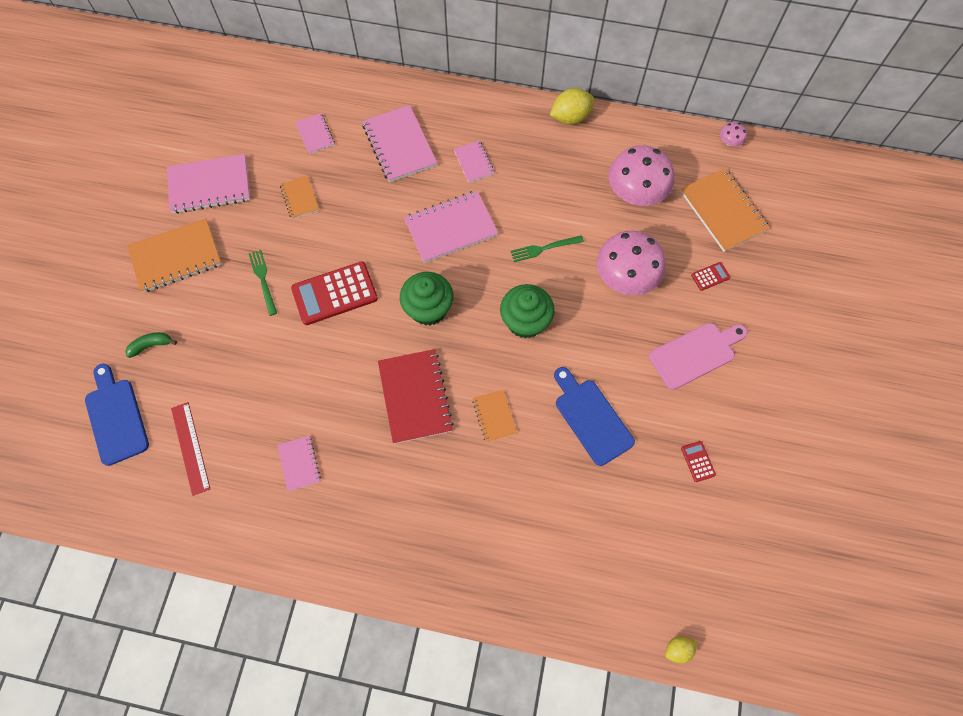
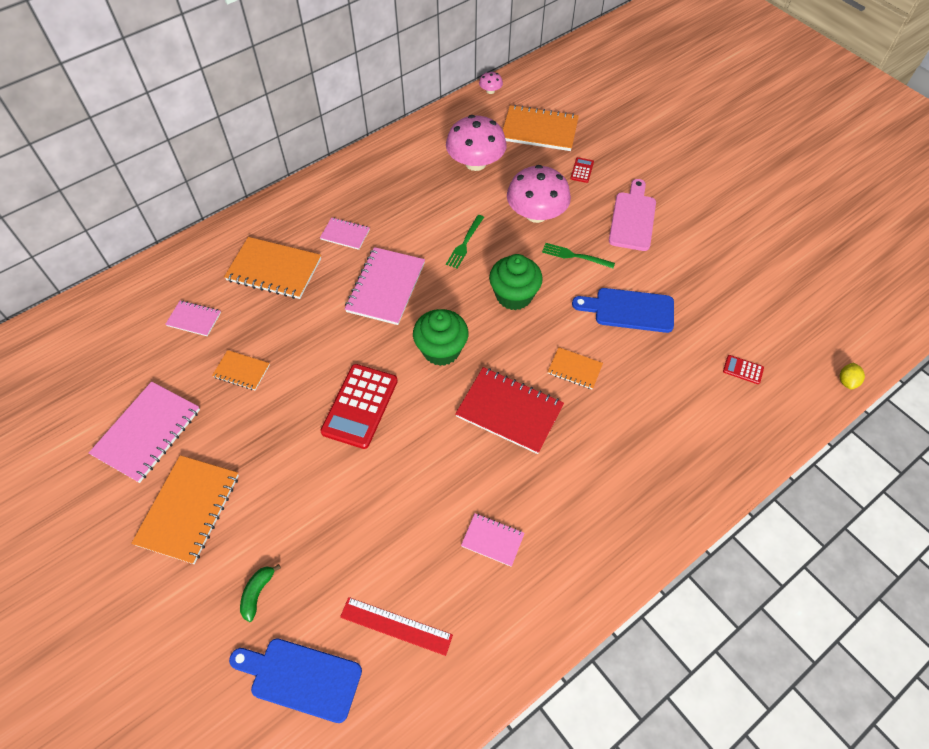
camera: 50 degrees left, 10 degrees down
(263, 279) = (289, 452): green fork -> green fork (574, 256)
(399, 145) = (274, 270): pink notebook -> orange notebook
(570, 117) = (374, 155): yellow lemon -> none
(697, 461) = (715, 273): red calculator -> red calculator (743, 370)

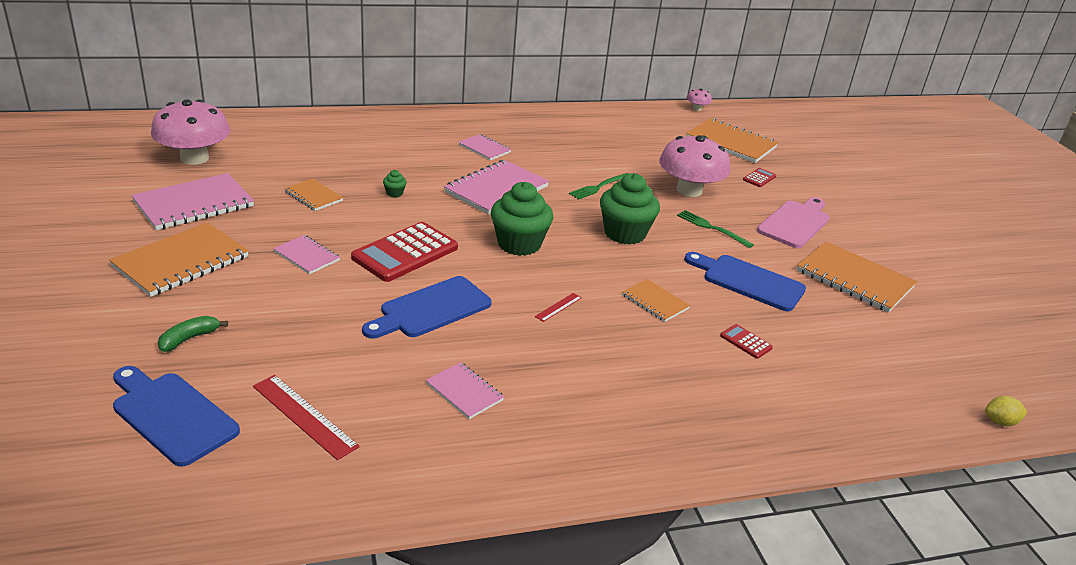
camera: 20 degrees right, 25 degrees down
(194, 319) = (301, 155): pink notebook -> pink notebook (306, 256)
(274, 270) = (400, 149): orange notebook -> orange notebook (854, 279)
(306, 333) = (394, 193): none -> green cupcake
(418, 463) = (431, 309): none -> blue cutting board
(475, 163) = (649, 144): pink mushroom -> pink mushroom (194, 158)
(509, 411) = (558, 307): red notebook -> red ruler
(743, 370) = (862, 367): red calculator -> red calculator (745, 342)
(847, 381) = (1000, 422): yellow lemon -> yellow lemon turned 45 degrees clockwise

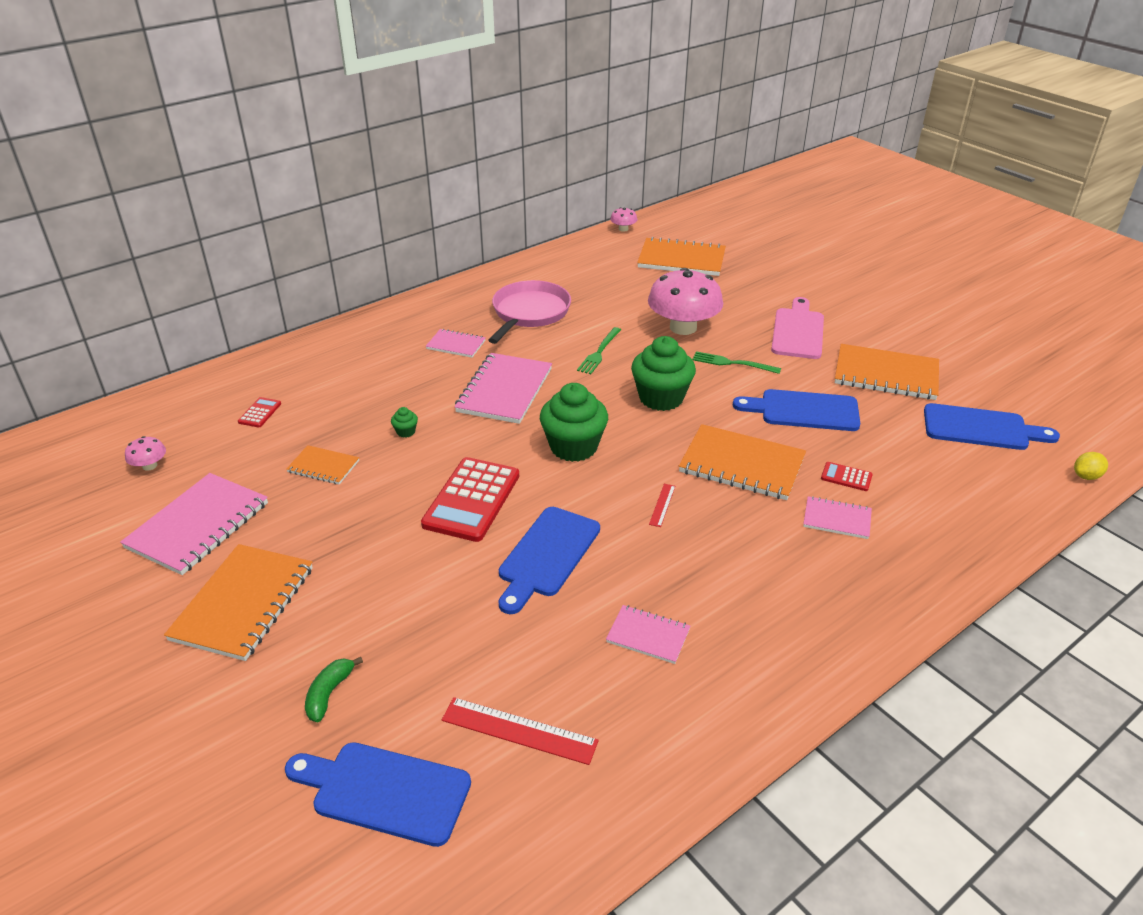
camera: 20 degrees left, 5 degrees up
(194, 158) = (149, 466): pink mushroom -> pink mushroom, size x0.43
(306, 256) = (374, 543): pink notebook -> pink notebook (837, 519)
(564, 144) = (529, 313): none -> pink pan
(655, 302) = (742, 465): orange notebook -> orange notebook, size x1.85
(759, 178) = (733, 292): red calculator -> red calculator (260, 413)
(917, 349) = (981, 428): none -> blue cutting board

